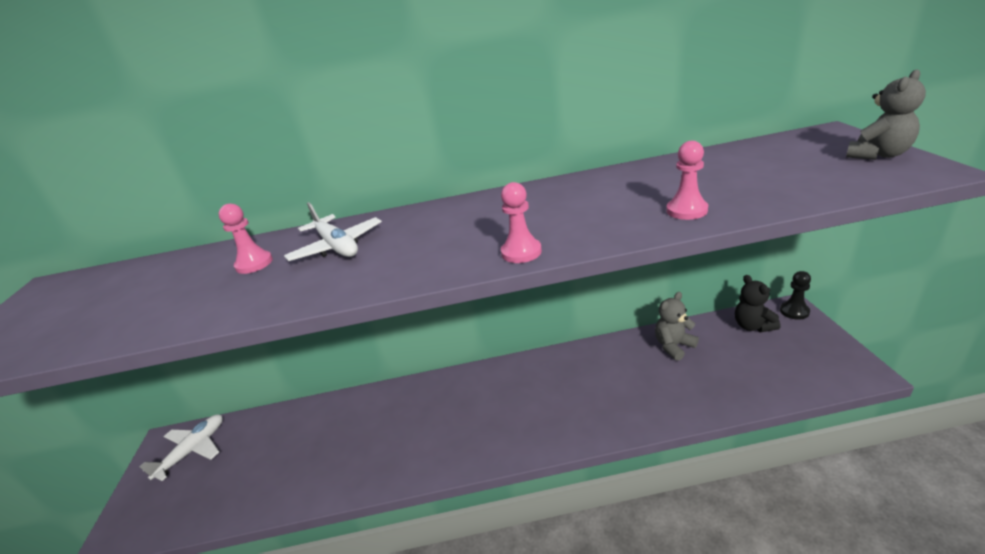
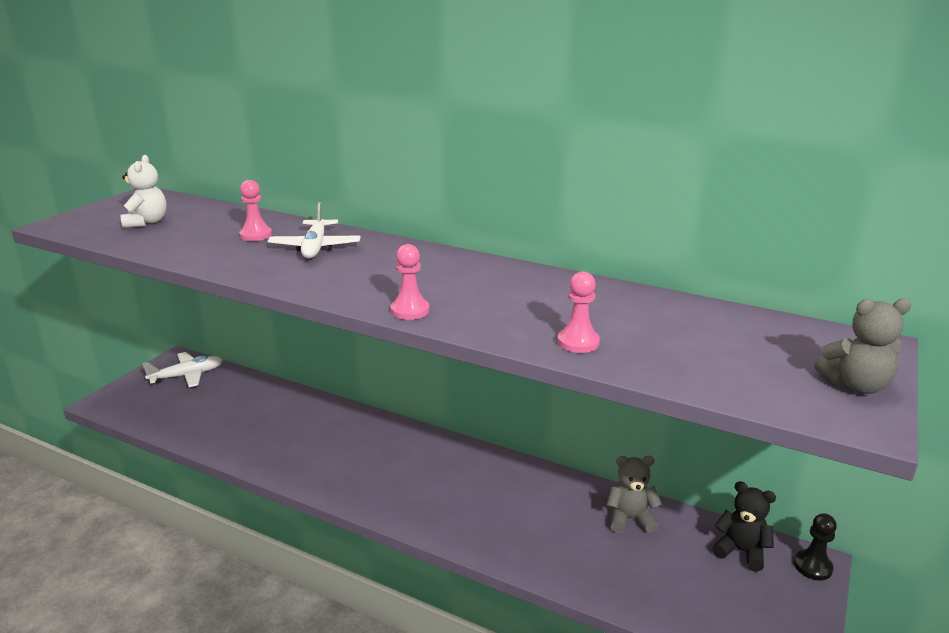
camera: 30 degrees right, 5 degrees down
(93, 308) = (146, 222): none -> white teddy bear
(752, 326) = (741, 551): black teddy bear -> black teddy bear turned 105 degrees clockwise

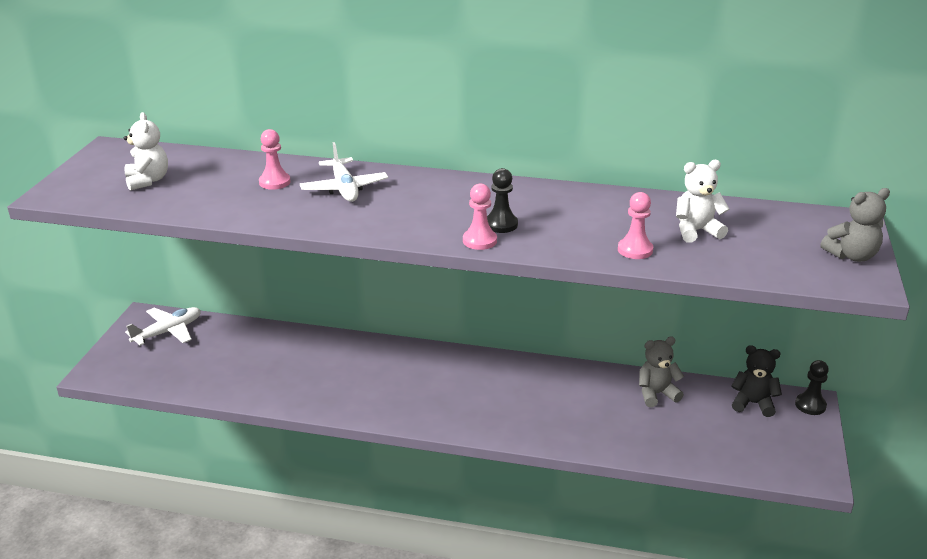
camera: 15 degrees left, 5 degrees up
(445, 298) = (501, 224): none -> black pawn
(664, 332) = (696, 231): none -> white teddy bear

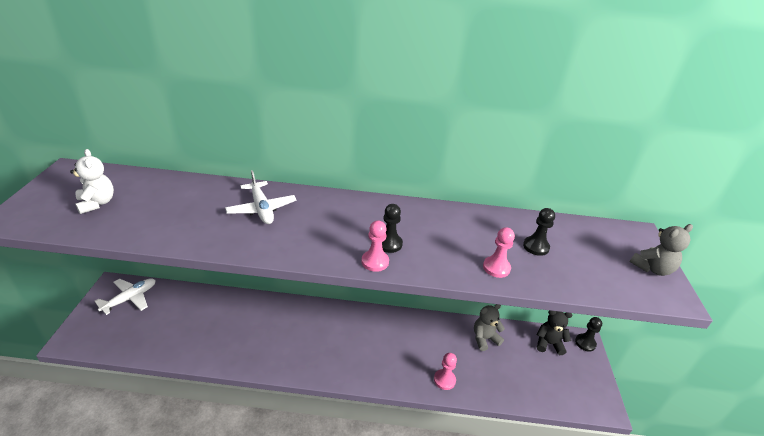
camera: 10 degrees left, 5 degrees up
(274, 182) = (205, 203): pink pawn -> pink pawn (444, 380)
(696, 231) = (536, 247): white teddy bear -> black pawn

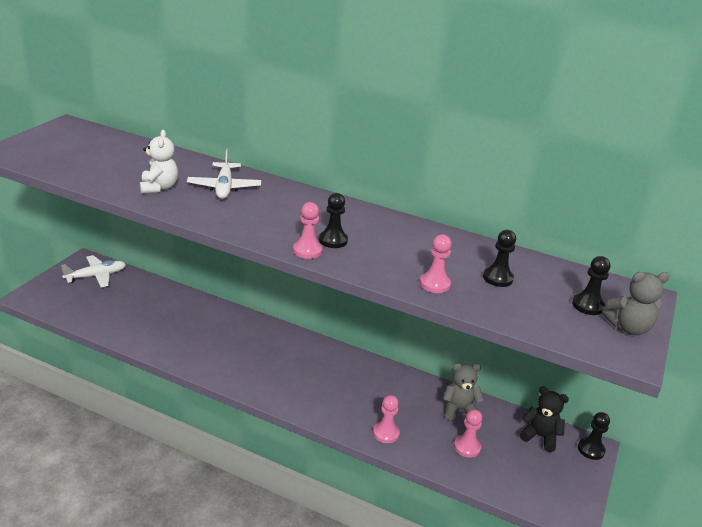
camera: 20 degrees right, 5 degrees down
(97, 203) = (79, 154): white teddy bear -> white teddy bear (159, 188)
(506, 371) = (467, 447): none -> pink pawn
(612, 255) = (587, 305): none -> black pawn

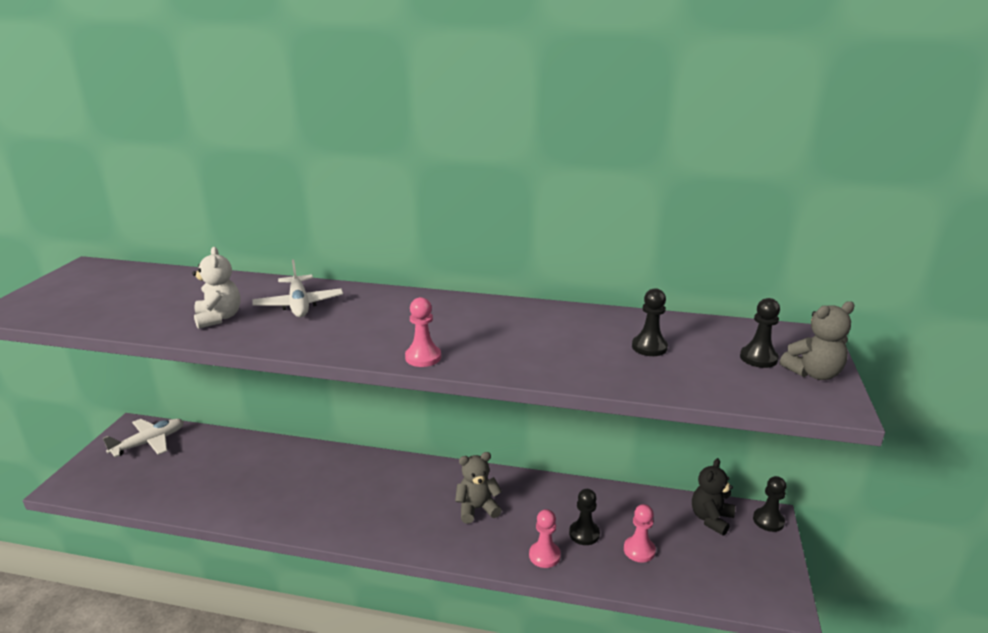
camera: 10 degrees left, 5 degrees down
(333, 240) = (448, 340): black pawn -> black pawn (584, 534)
(434, 284) = (584, 367): pink pawn -> none
(459, 410) = (614, 508): grey teddy bear -> grey teddy bear (477, 509)
(540, 437) = (711, 519): black teddy bear -> black teddy bear turned 75 degrees counterclockwise

